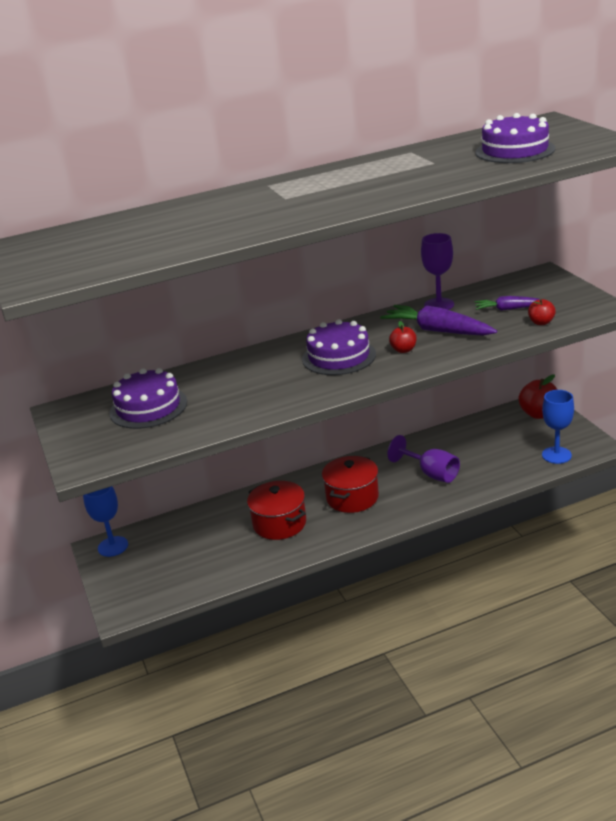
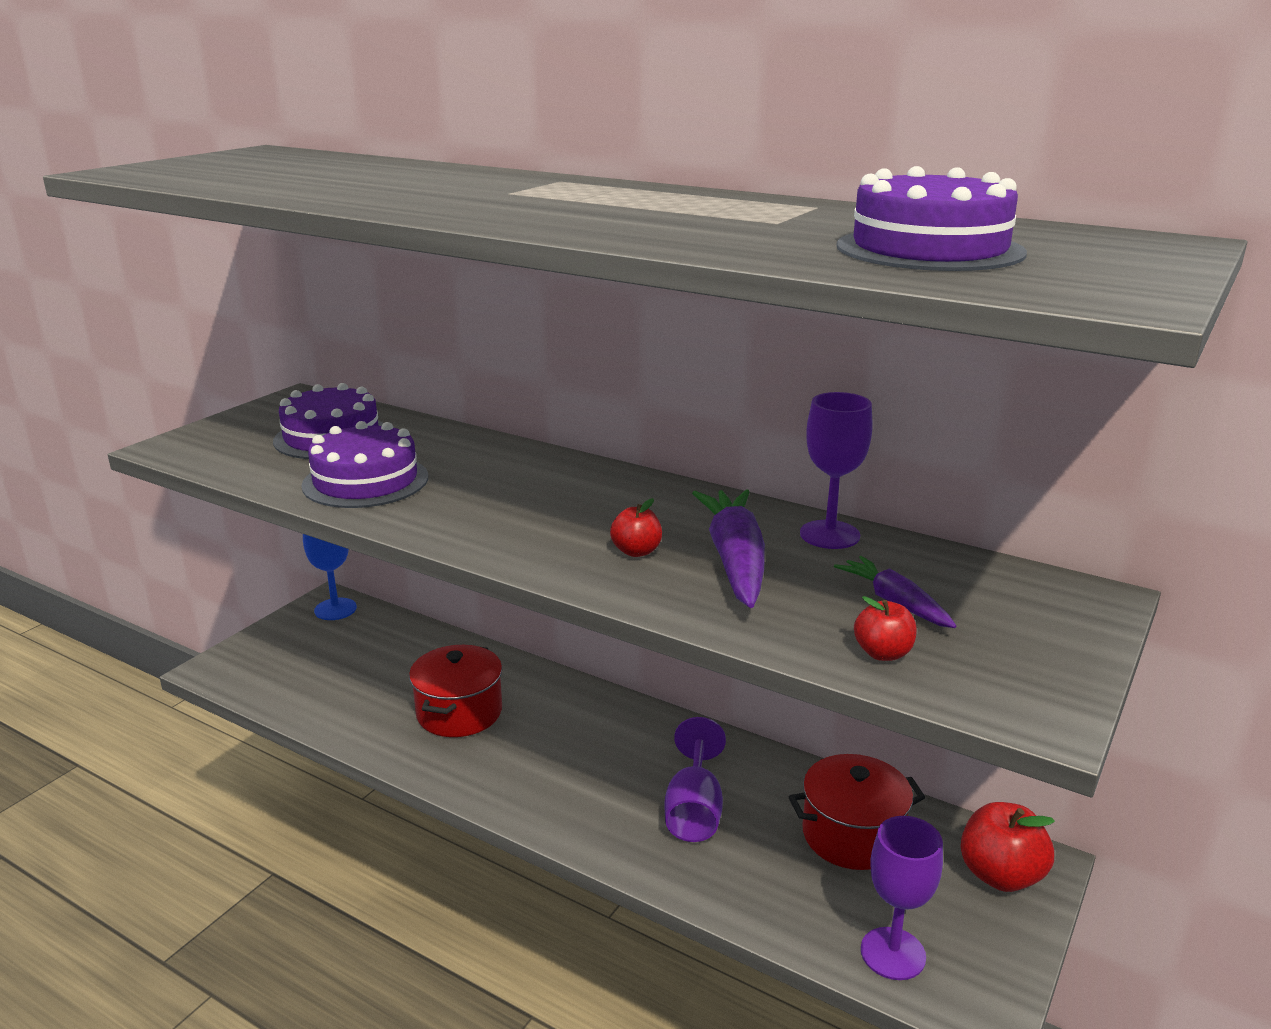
camera: 50 degrees right, 5 degrees down
(339, 356) = (567, 509): purple cake -> purple cake (365, 481)
(352, 497) = (567, 753): red pot -> red pot (852, 835)
(556, 455) = (893, 953): blue goblet -> purple goblet

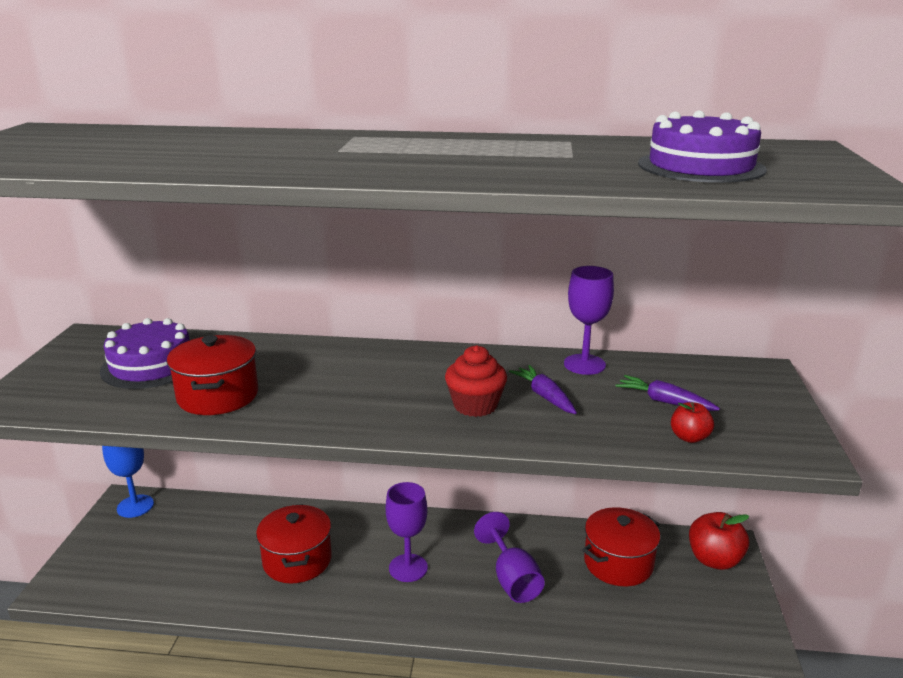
camera: 25 degrees left, 0 degrees up
(365, 481) = (218, 396): purple cake -> red pot
(636, 551) = (475, 405): red apple -> red cupcake
(735, 561) = (545, 396): purple carrot -> purple carrot, size x0.58
(893, 953) = (691, 632): purple goblet -> purple goblet (408, 568)

